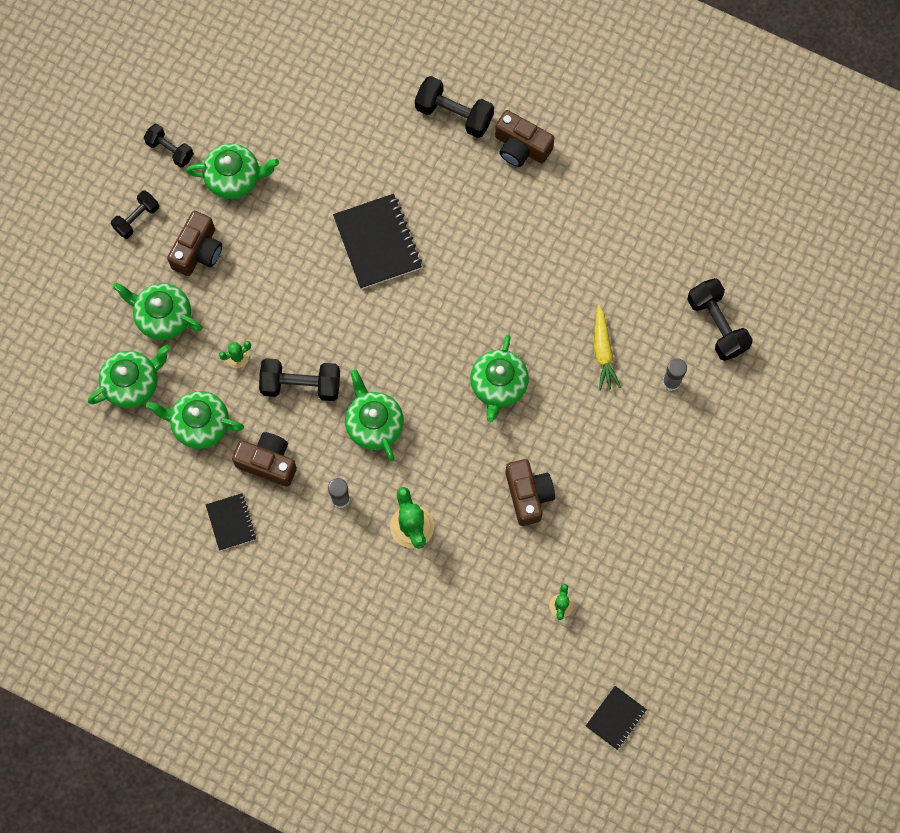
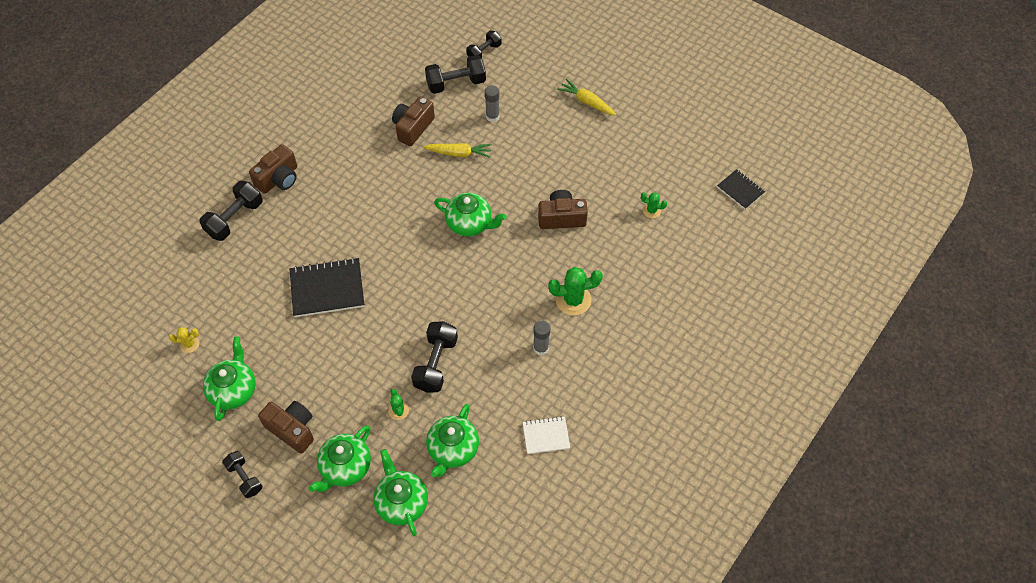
camera: 80 degrees left, 15 degrees down
(170, 150) = (188, 440): black dumbbell -> black dumbbell (484, 52)
(231, 522) = (546, 436): black notebook -> white notebook
(268, 462) = (498, 399): brown camera -> brown camera (413, 127)
(282, 115) = (189, 344): none -> yellow cactus
(374, 424) = (482, 314): green teapot -> none
(722, 500) = (587, 102): none -> yellow carrot

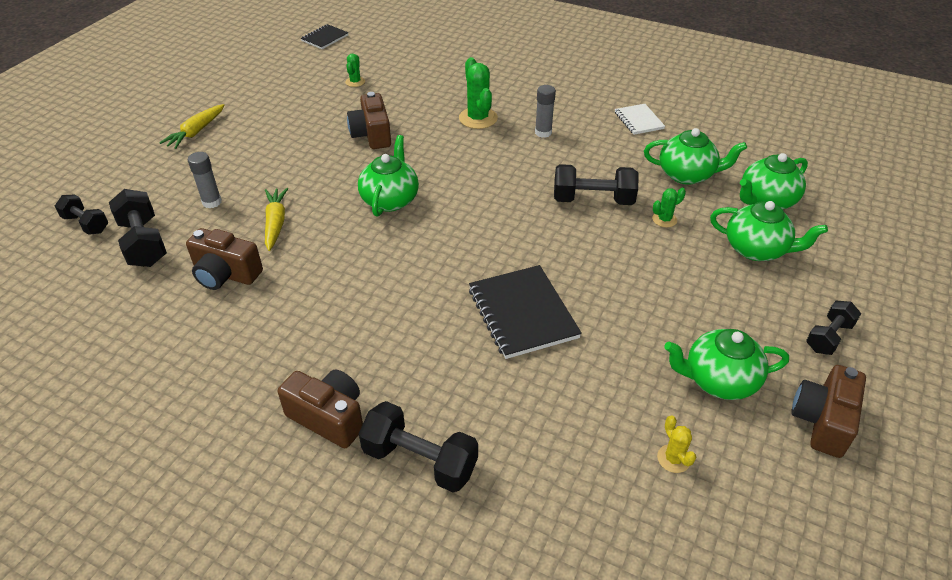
camera: 100 degrees left, 15 degrees down
(292, 429) = (739, 305): brown camera -> brown camera (822, 421)

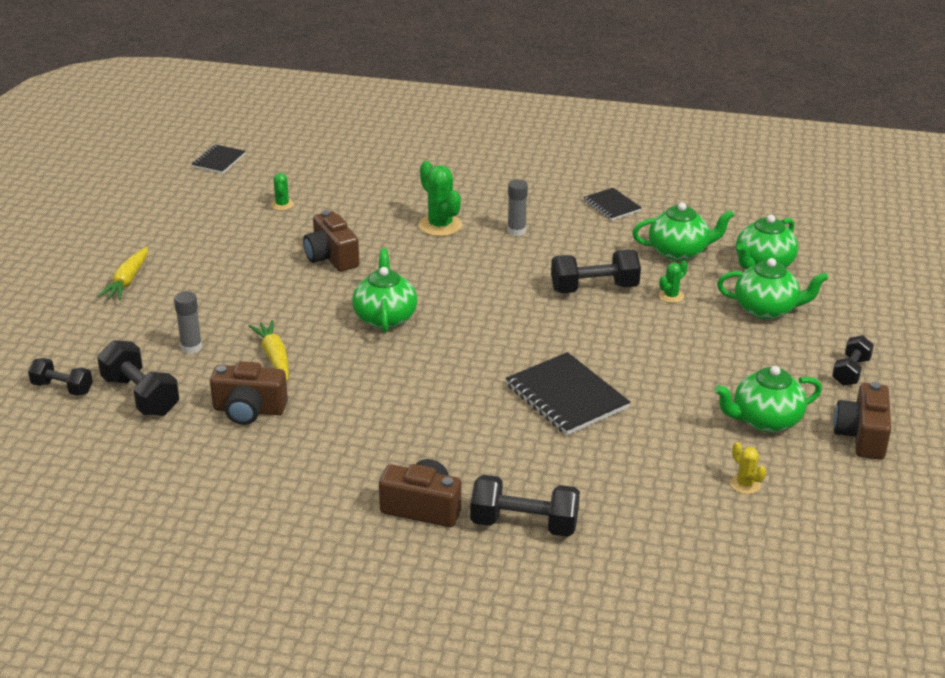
camera: 15 degrees left, 10 degrees down
(638, 120) = (611, 206): white notebook -> black notebook

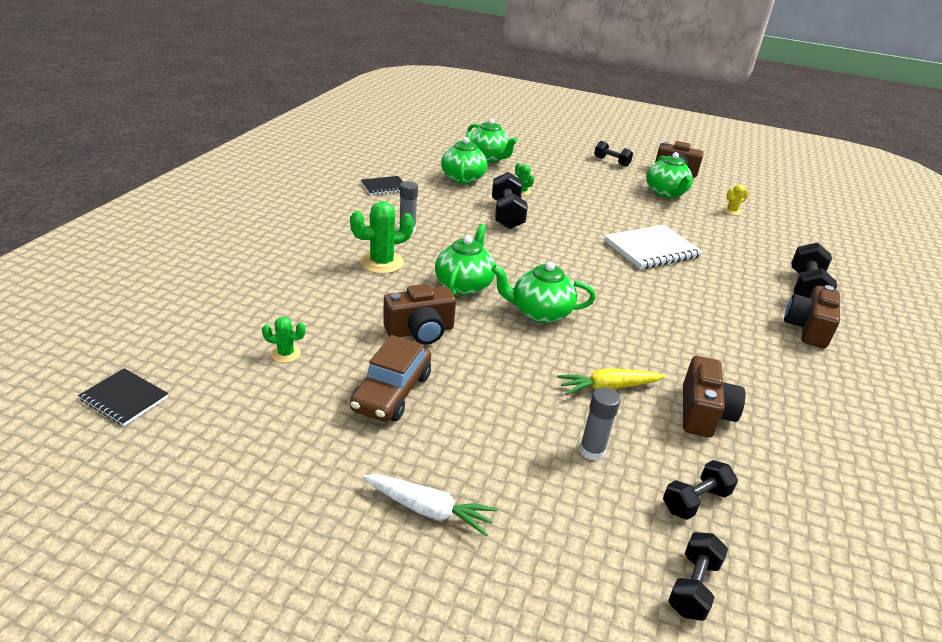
camera: 85 degrees left, 0 degrees up
(127, 281) = (428, 509): yellow carrot -> white carrot
(140, 396) = (695, 501): black dumbbell -> black dumbbell, size x0.64
(245, 254) = (392, 392): none -> brown car
(566, 397) = (652, 249): black notebook -> white notebook
(766, 309) = (542, 168): green teapot -> green teapot (464, 285)

